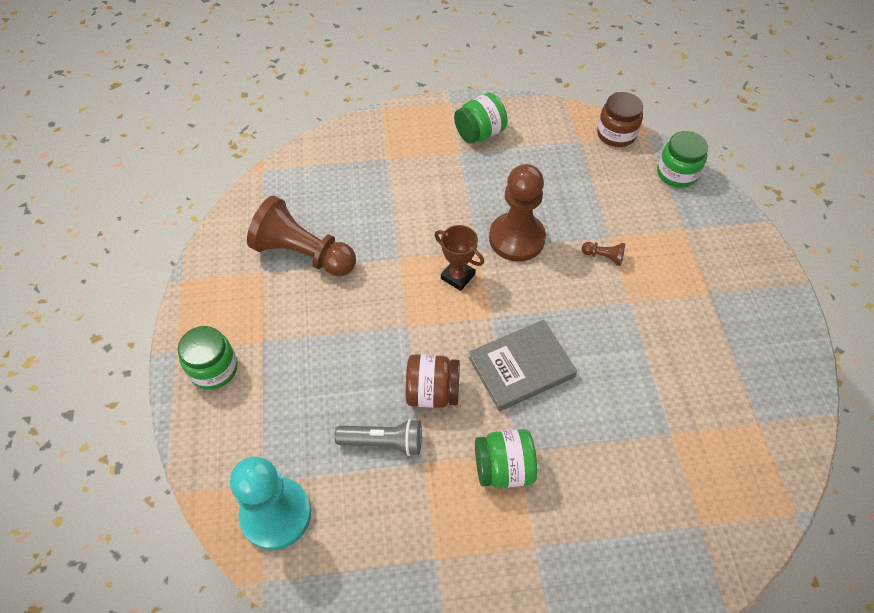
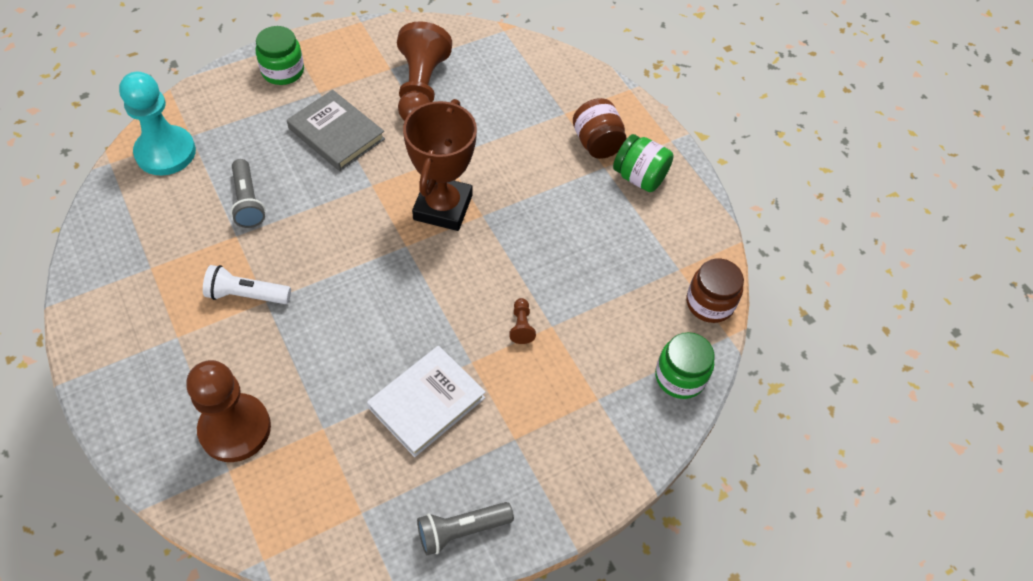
camera: 65 degrees right, 0 degrees up
(432, 392) = (307, 222): brown jar -> brown jar (597, 143)
(457, 276) = (443, 207): brown trophy -> brown trophy, size x1.85
(503, 468) = (246, 295): green jar -> white flashlight
(516, 238) = (511, 243): brown pawn -> brown pawn (235, 429)
(521, 367) = (357, 284): grey book -> grey book (336, 134)
(663, 345) = (427, 403): none -> white book
(786, 353) = (461, 531): none -> grey flashlight

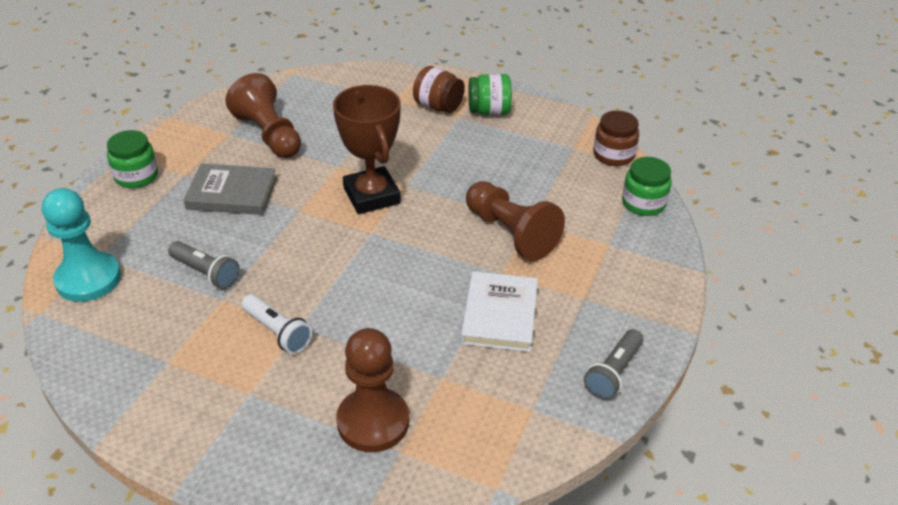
camera: 35 degrees left, 15 degrees down
(246, 295) = (278, 332): white flashlight -> white flashlight turned 105 degrees counterclockwise
(521, 326) = (511, 233): brown pawn -> brown pawn, size x2.49

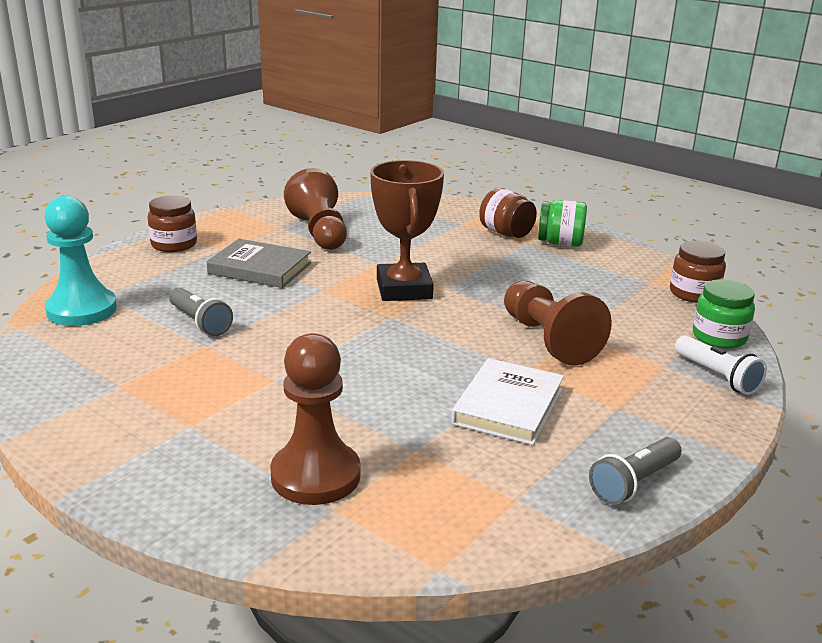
camera: 15 degrees right, 15 degrees down
(136, 176) = (174, 244): green jar -> brown jar
(278, 332) = (248, 380): white flashlight -> white flashlight (717, 376)

